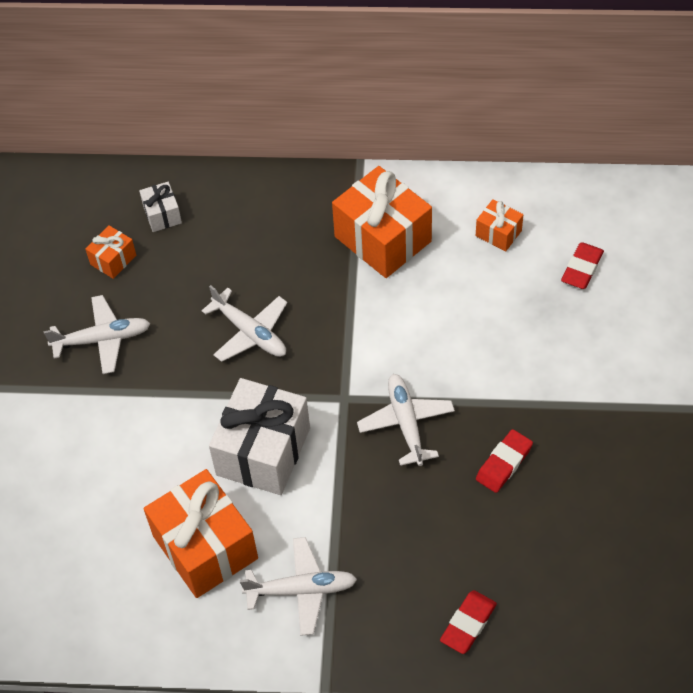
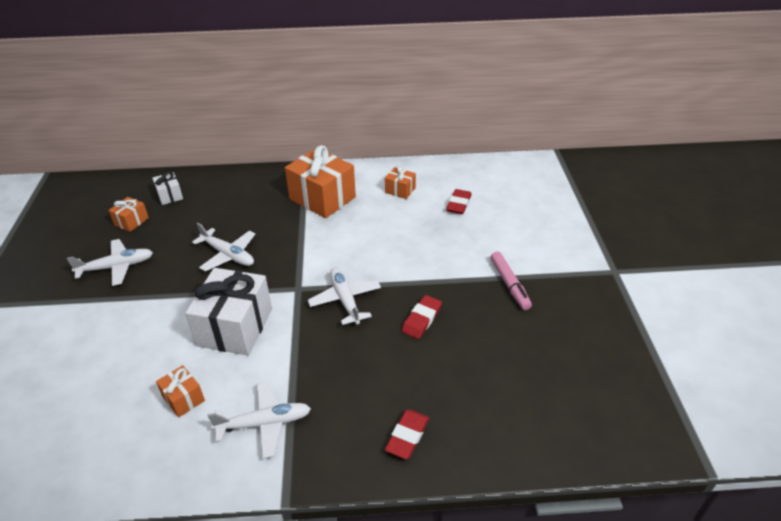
camera: 10 degrees left, 15 degrees down
(205, 547) = (183, 398): orange gift -> orange gift, size x0.48
(630, 419) = (509, 284): none -> pink marker

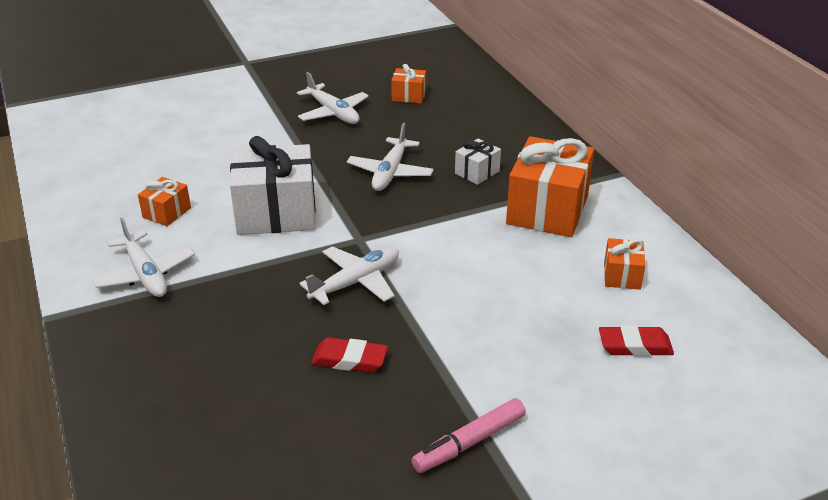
camera: 70 degrees right, 5 degrees down
(170, 196) = (469, 102): white gift -> white gift (477, 172)
(407, 436) = (147, 390): red eraser -> none

